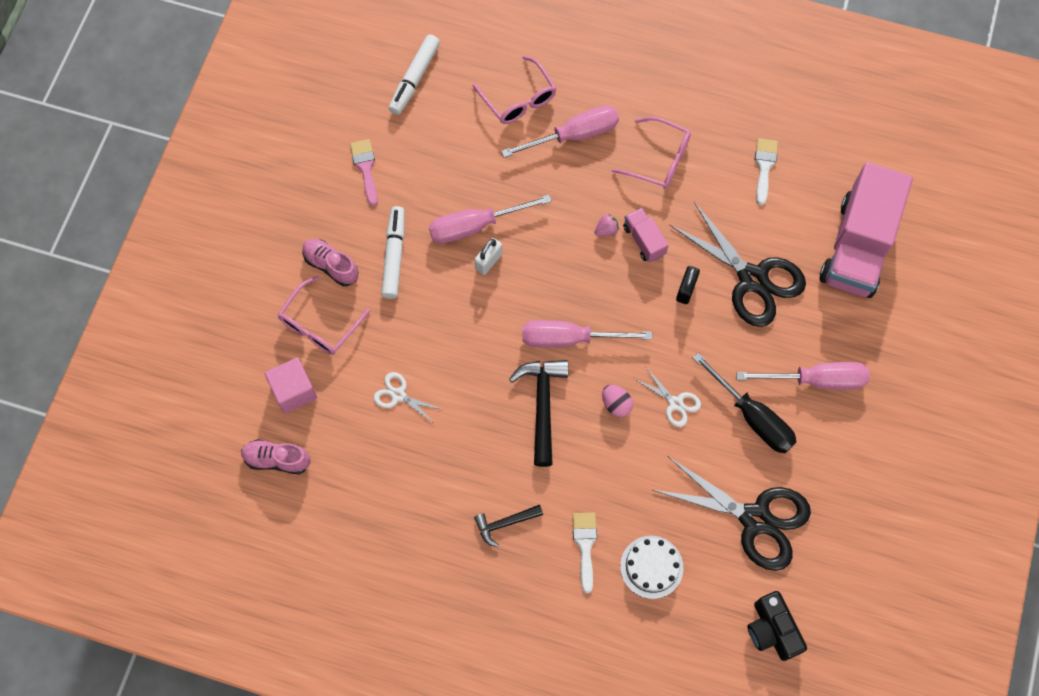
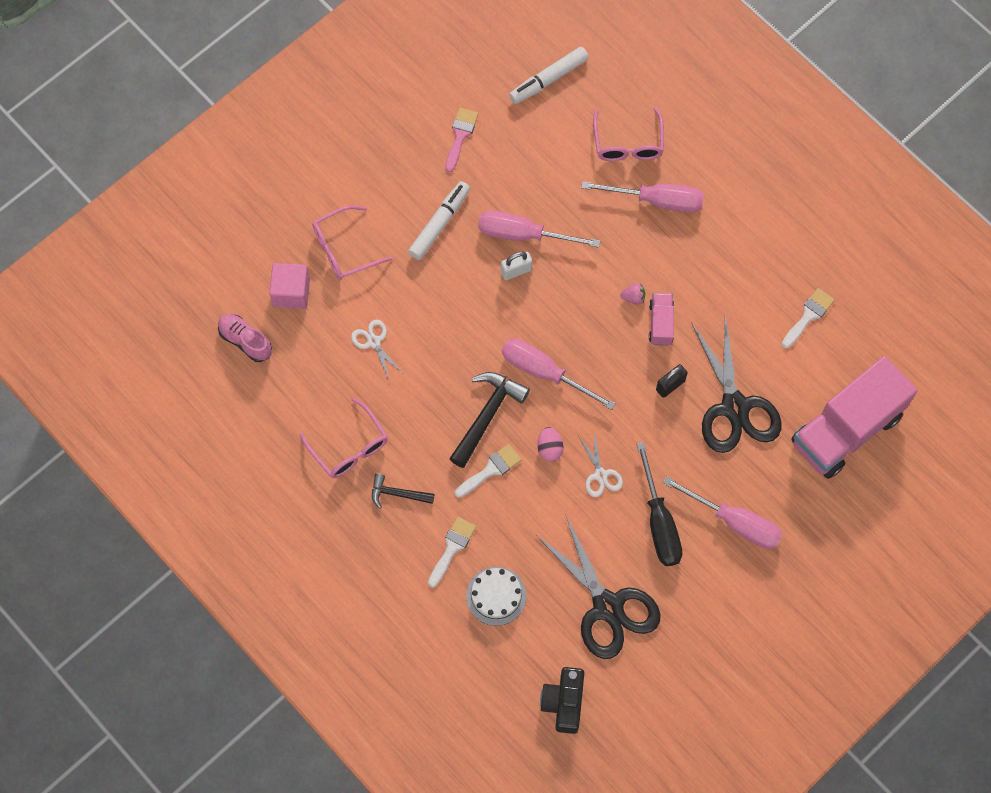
camera: 30 degrees right, 0 degrees up
(331, 266) = (382, 204): pink shoe -> none
(576, 453) = (491, 470): none -> white brush
(659, 160) = (718, 261): pink glasses -> pink glasses (349, 447)

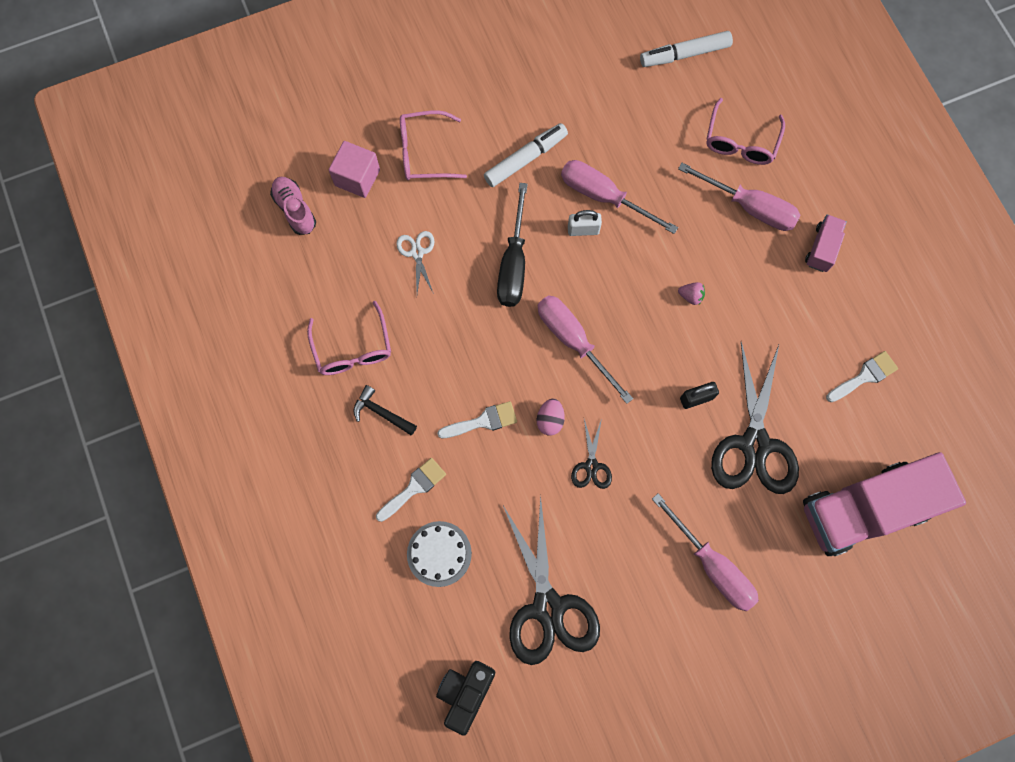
camera: 20 degrees right, 5 degrees up
(460, 136) = (578, 81): pink brush -> none
(487, 415) = (500, 364): black hammer -> none
(600, 475) = (591, 466): white scissors -> black scissors
(659, 522) = (634, 537): black screwdriver -> black screwdriver (513, 263)
(661, 323) = (709, 332): pink truck -> pink truck (822, 248)

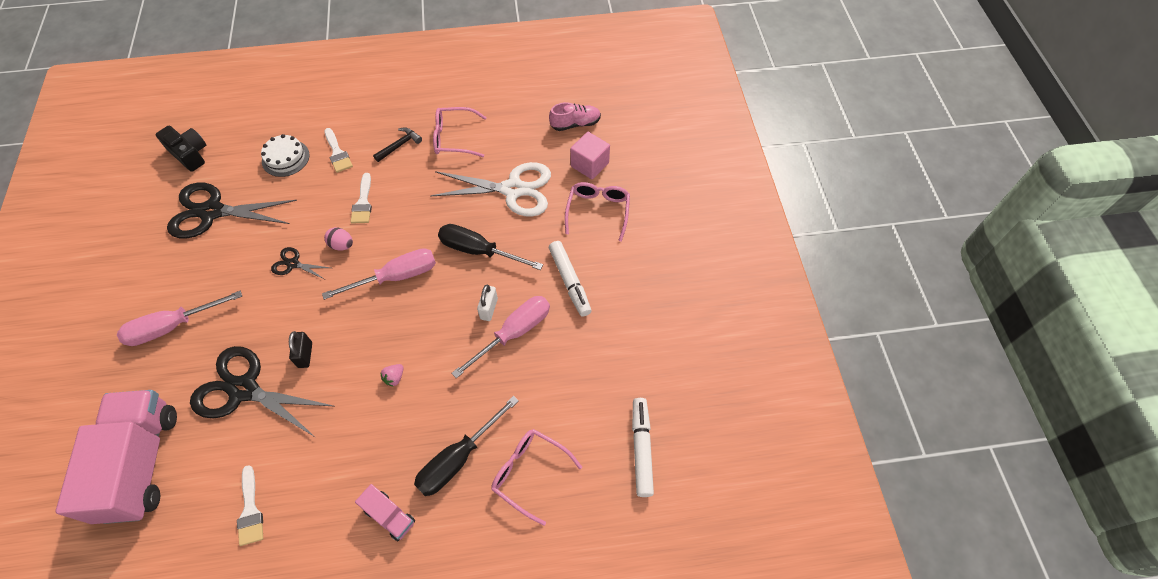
camera: 105 degrees right, 15 degrees down
(417, 253) = (513, 190): white scissors -> white scissors, size x2.15
(749, 207) = (458, 459): pink screwdriver -> black screwdriver

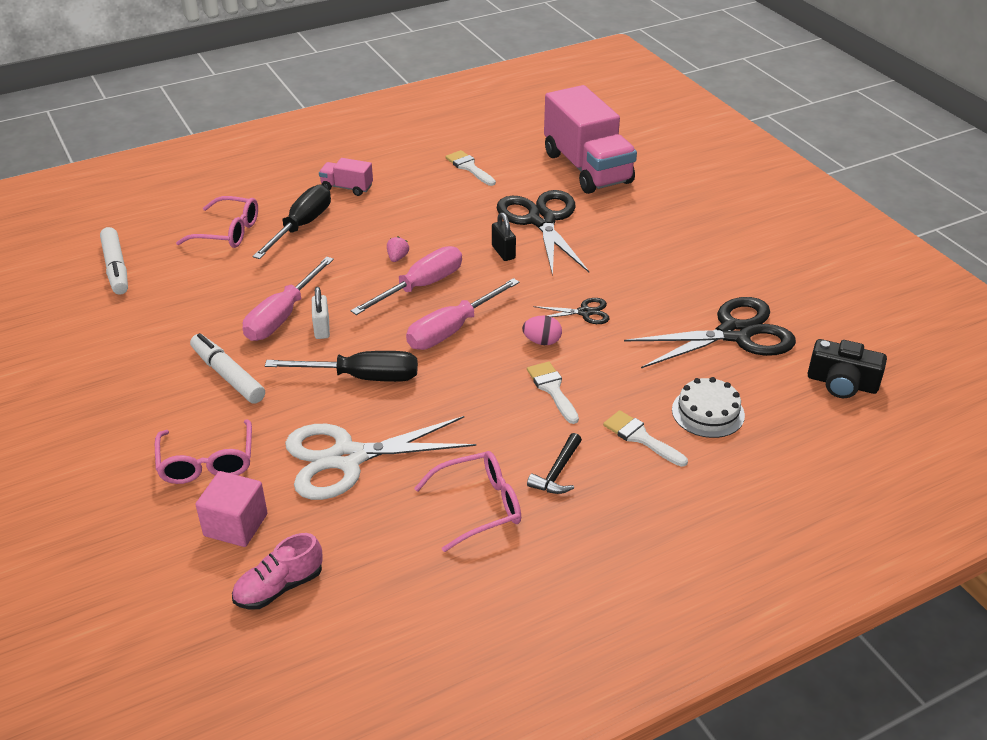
camera: 160 degrees right, 20 degrees down
(172, 326) = (660, 240): pink screwdriver -> pink screwdriver (421, 286)
(244, 389) = (542, 220): black scissors -> black scissors turned 105 degrees counterclockwise

